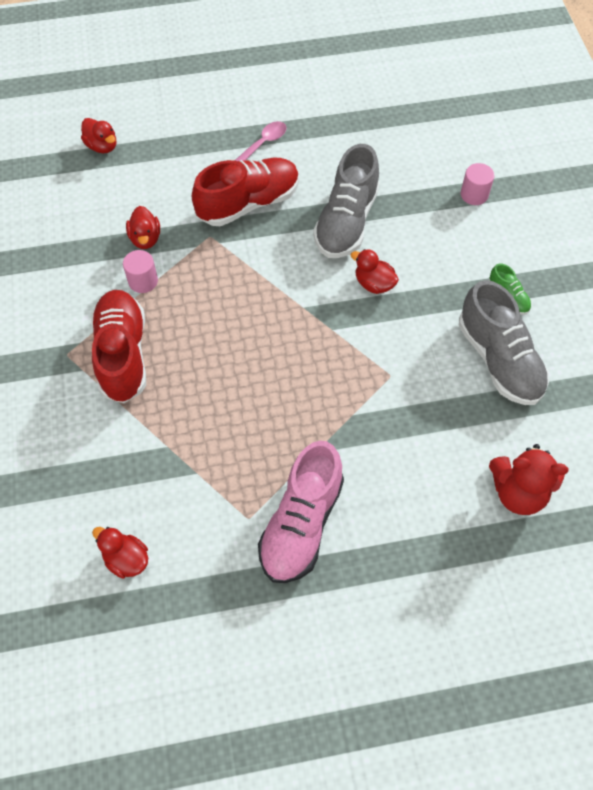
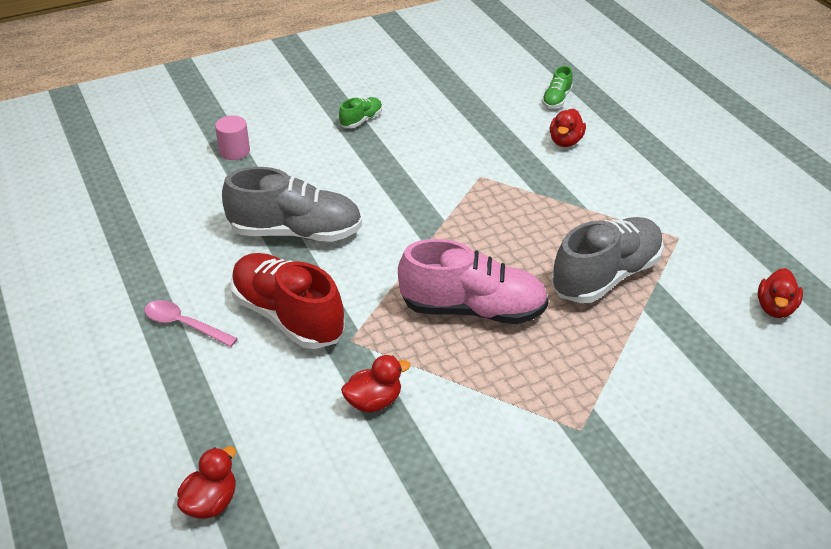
camera: 105 degrees left, 20 degrees down
(123, 354) = (554, 375): red shoe -> none
(143, 281) = (442, 385): pink cylinder -> none
(301, 524) = (661, 205): pink shoe -> pink shoe (473, 310)
(374, 284) = (375, 201): red duck -> red duck (565, 141)
(499, 360) = (433, 119): grey shoe -> grey shoe (606, 276)
(518, 492) = (556, 99): red teddy bear -> green shoe

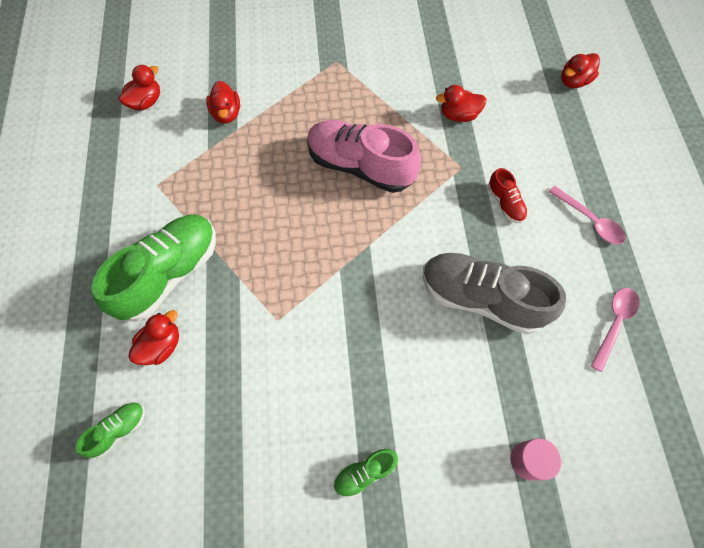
camera: 160 degrees left, 25 degrees up
(158, 245) = (614, 323): none -> pink spoon
(288, 316) = (505, 203): red shoe -> red shoe, size x0.46
(600, 180) = (169, 273): none -> green shoe
(606, 276) = (242, 165): grey shoe -> none
(669, 322) = (226, 114): none -> red duck

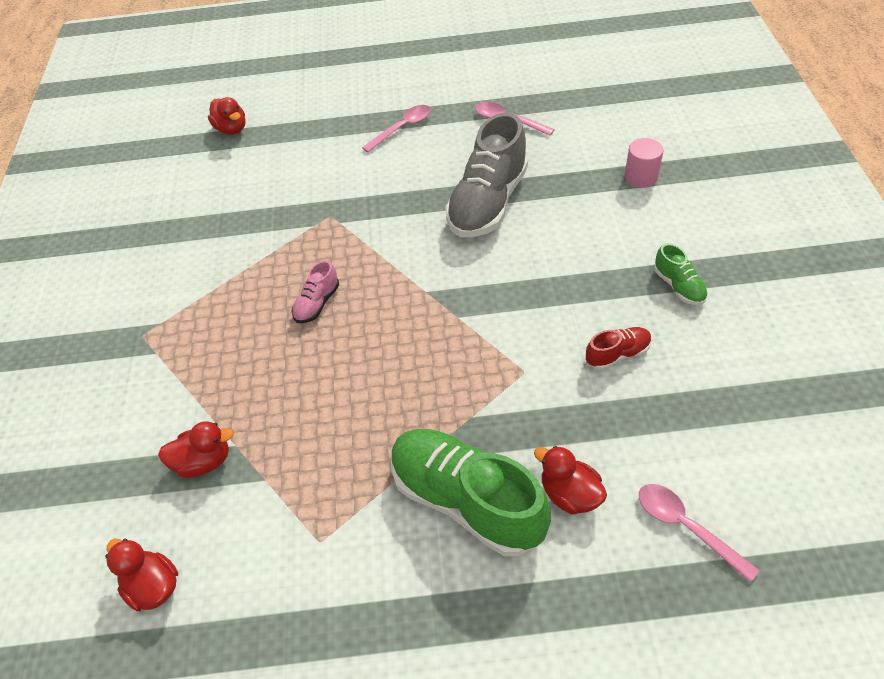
camera: 85 degrees left, 15 degrees down
(119, 430) = (686, 527): green shoe -> pink spoon
(360, 166) = (317, 303): pink shoe -> pink shoe, size x0.46
(458, 115) = (258, 217): red duck -> none
(505, 203) = (379, 183): red shoe -> red shoe (617, 354)

